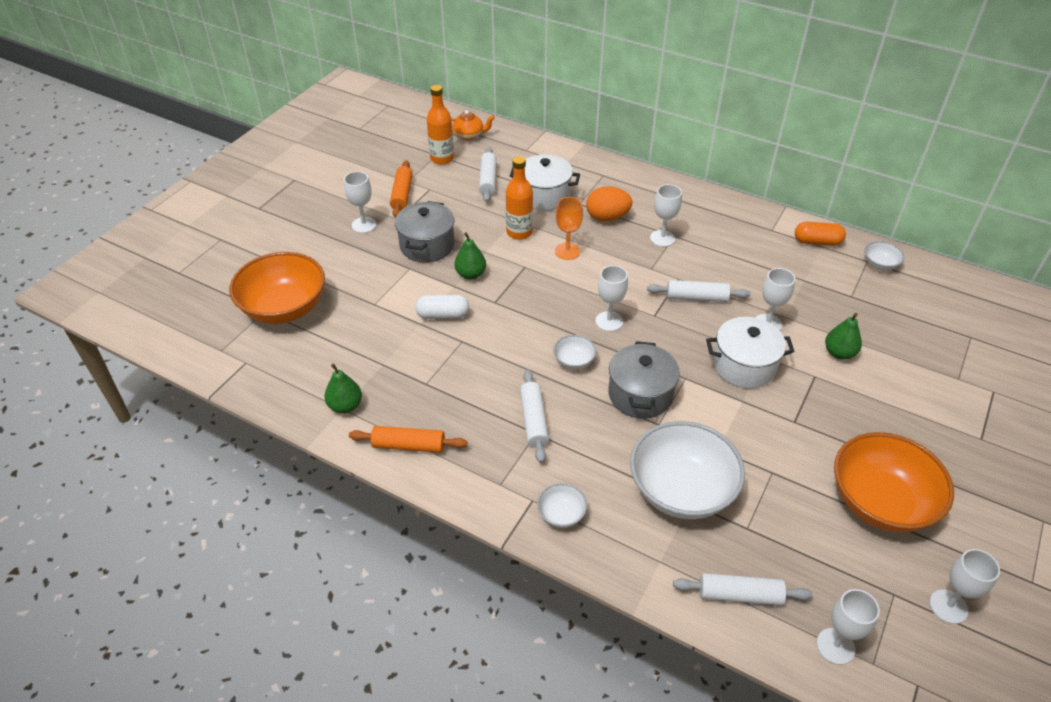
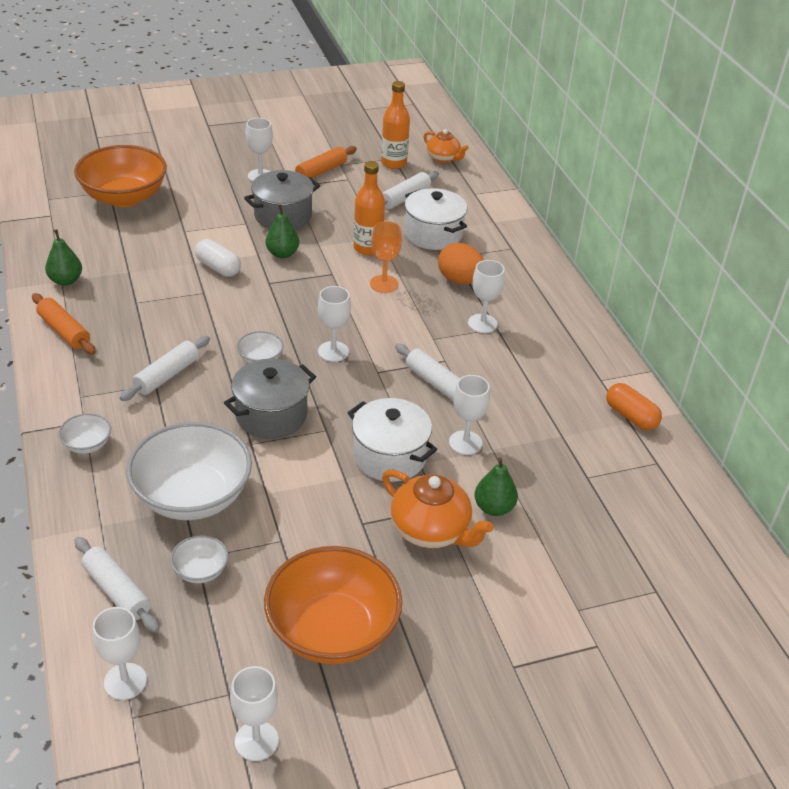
camera: 40 degrees right, 5 degrees down
(832, 394) = (431, 530): none -> orange teapot
(879, 264) = (665, 474): white bowl -> white bowl (200, 570)

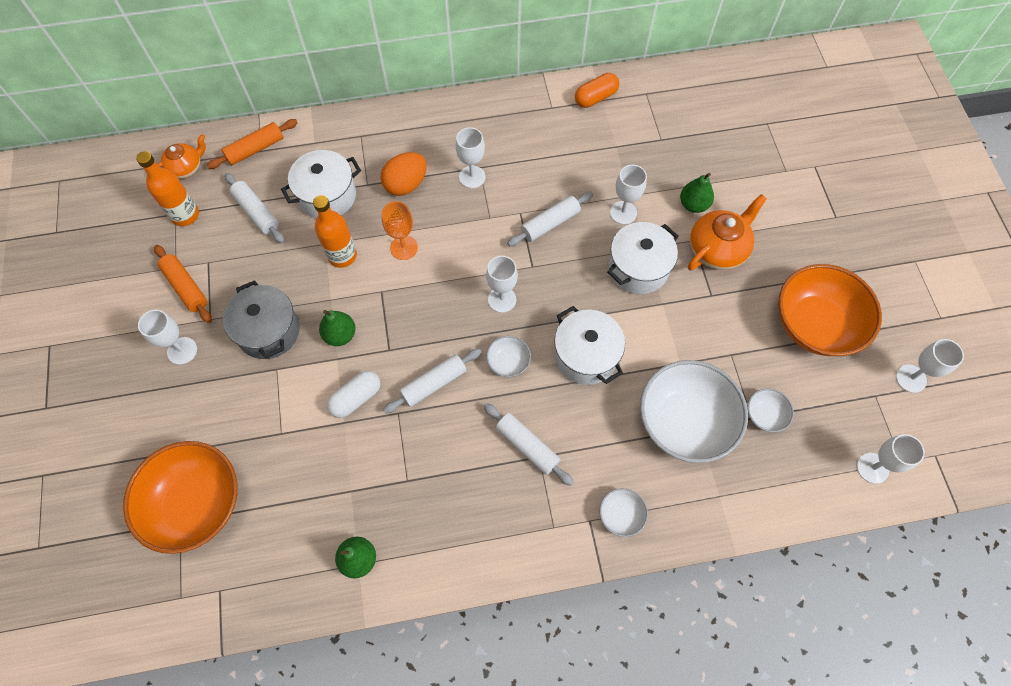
camera: 80 degrees left, 25 degrees up
(64, 331) = (450, 552): orange rolling pin -> orange rolling pin (255, 149)
(117, 591) = (789, 478): white rolling pin -> white rolling pin (433, 383)
(271, 415) = (586, 356): grey pot -> white pot

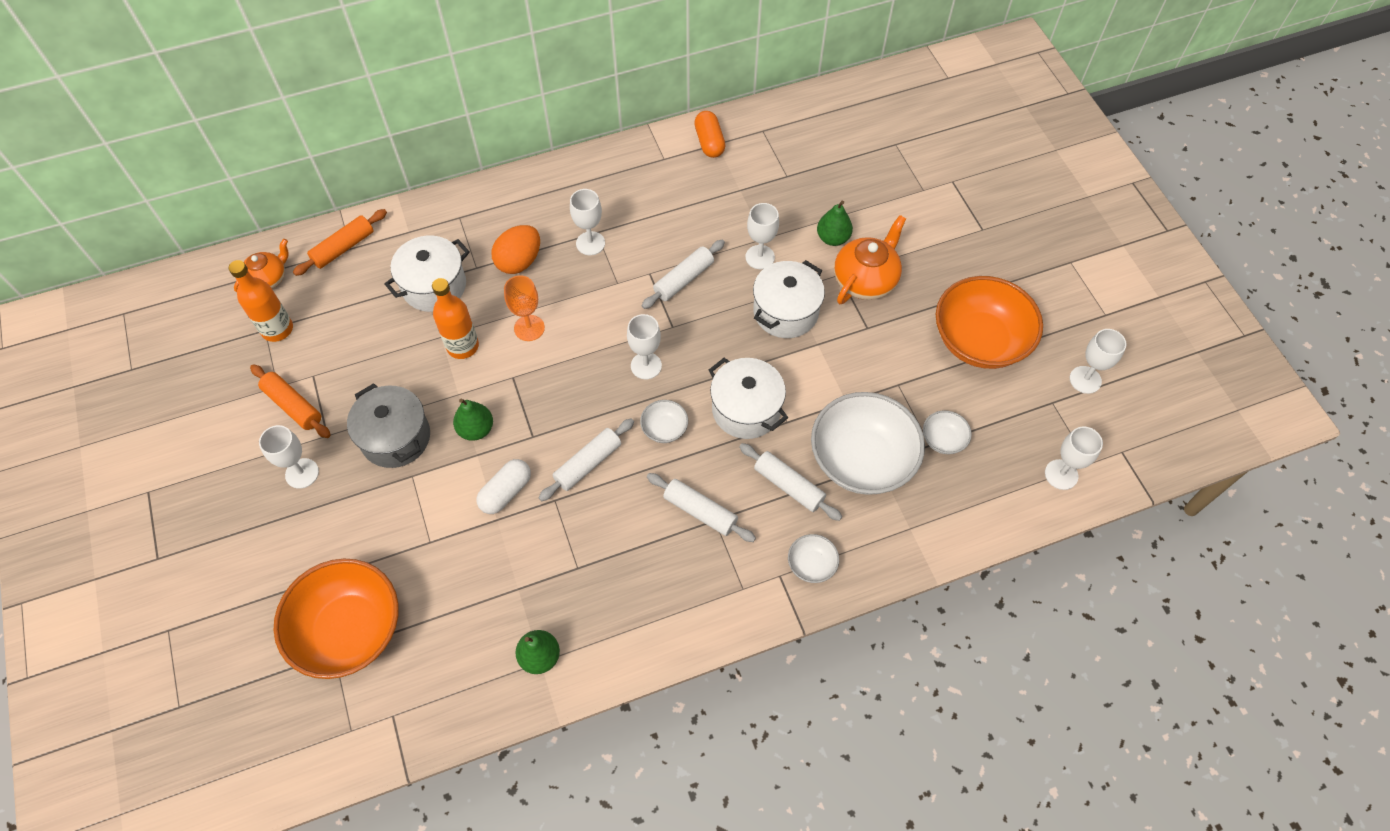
camera: 10 degrees left, 5 degrees down
(257, 212) = (358, 315): white rolling pin -> white rolling pin (789, 485)
(595, 97) = (709, 142): orange capsule -> orange capsule turned 60 degrees counterclockwise

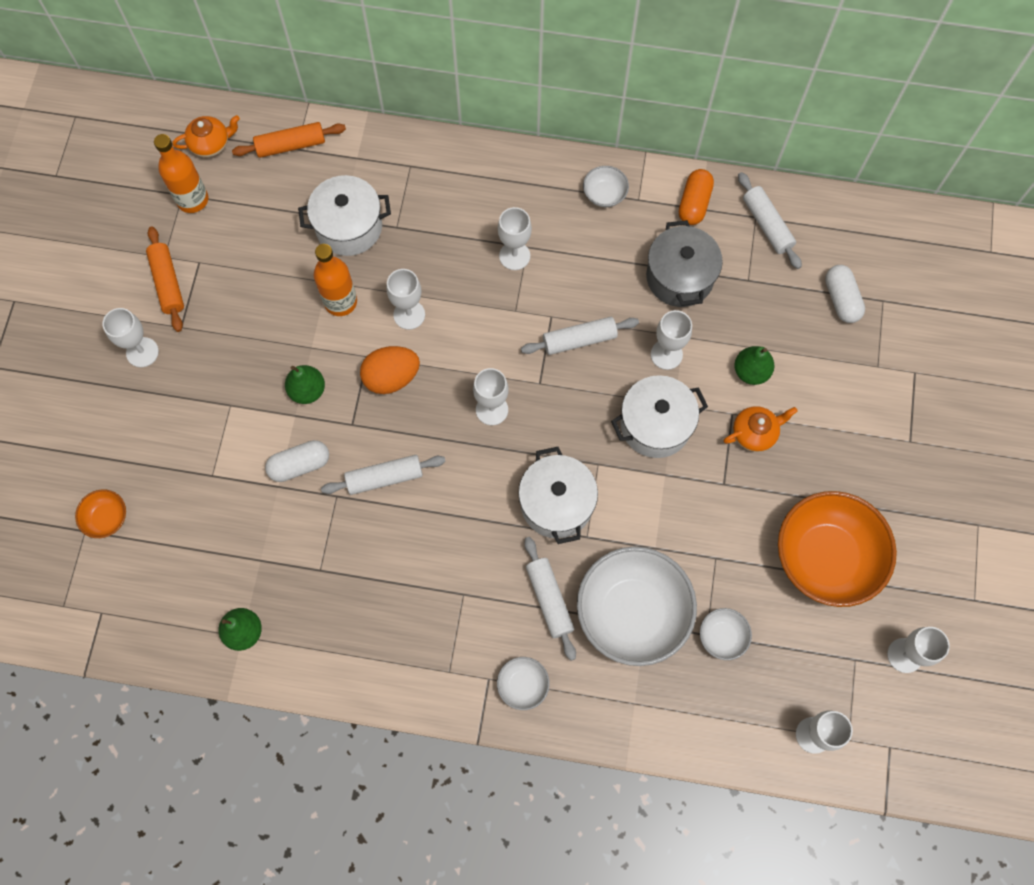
camera: 30 degrees right, 10 degrees up
(349, 630) = (107, 518): orange bowl -> orange bowl, size x0.44
(396, 437) = (236, 361): grey pot -> grey pot (679, 277)
(519, 261) = (438, 241): orange egg -> orange egg (391, 377)
(529, 328) = (409, 315): orange goblet -> white goblet
(664, 429) = (471, 481): white bowl -> white bowl (604, 194)
(700, 511) = (455, 579): white rolling pin -> white rolling pin (767, 225)
(865, 157) = (841, 299): none -> white capsule
(865, 280) = (754, 433): orange teapot -> orange teapot, size x0.63

